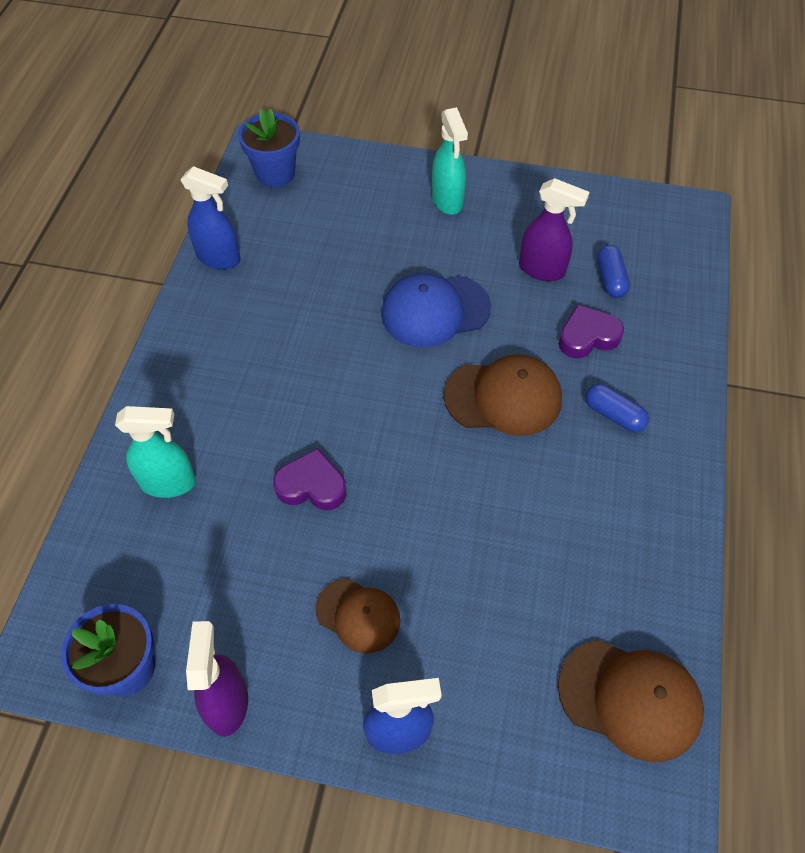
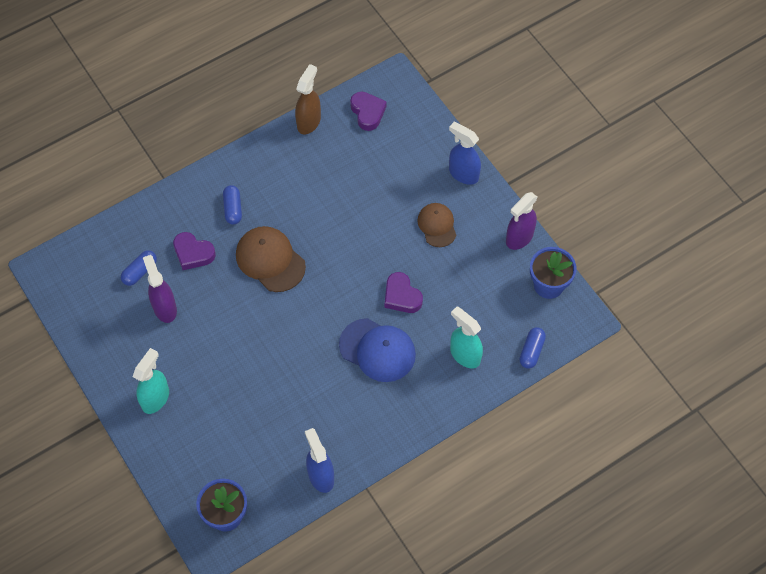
camera: 135 degrees left, 5 degrees up
(84, 557) = (531, 351): none -> blue capsule
(435, 311) = (246, 334): blue cap -> blue cap (377, 350)
(630, 699) = (367, 112): brown cap -> purple heart
(680, 605) = (309, 122): none -> brown spray bottle

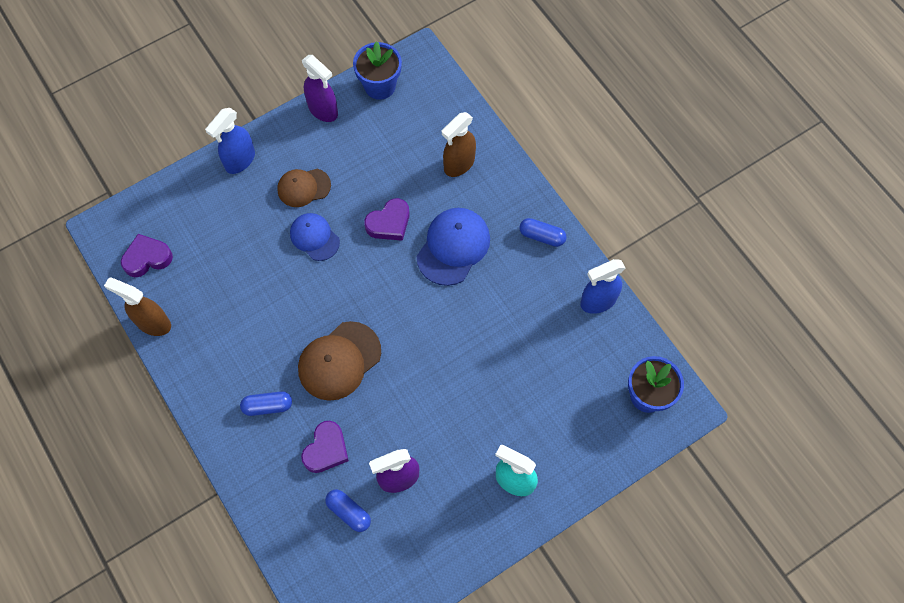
camera: 90 degrees left, 5 degrees up
(387, 236) = (314, 237): none -> blue cap
(464, 355) = (459, 164): turquoise spray bottle -> brown spray bottle
(531, 351) = (454, 104): blue capsule -> blue capsule (542, 236)

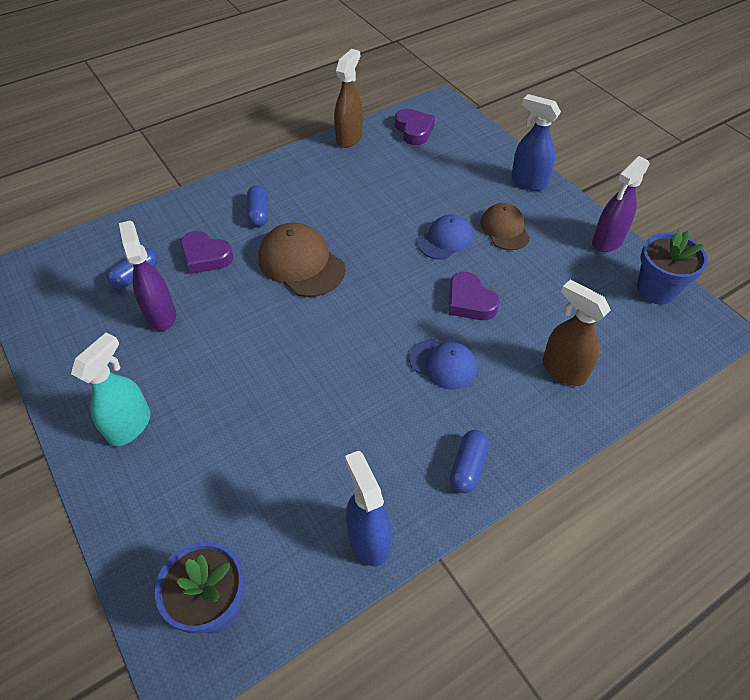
camera: 90 degrees right, 15 degrees down
(453, 247) = (443, 364): blue cap -> blue cap, size x0.65

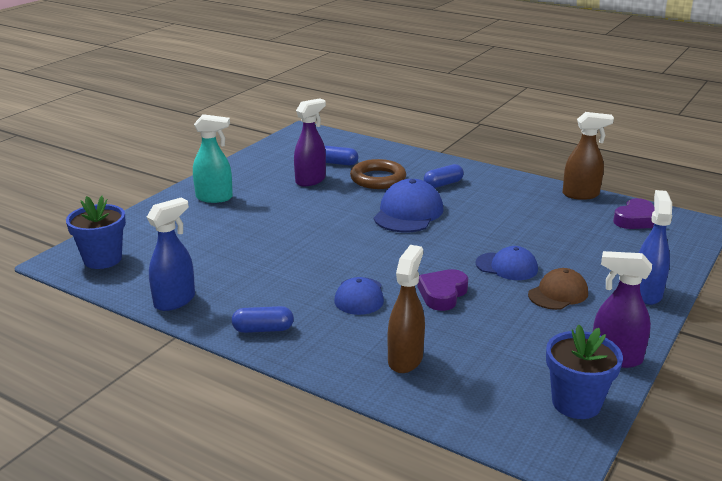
camera: 65 degrees right, 25 degrees down
(205, 256) = (378, 179): purple heart -> brown ring
(301, 263) = (408, 213): brown cap -> blue cap

